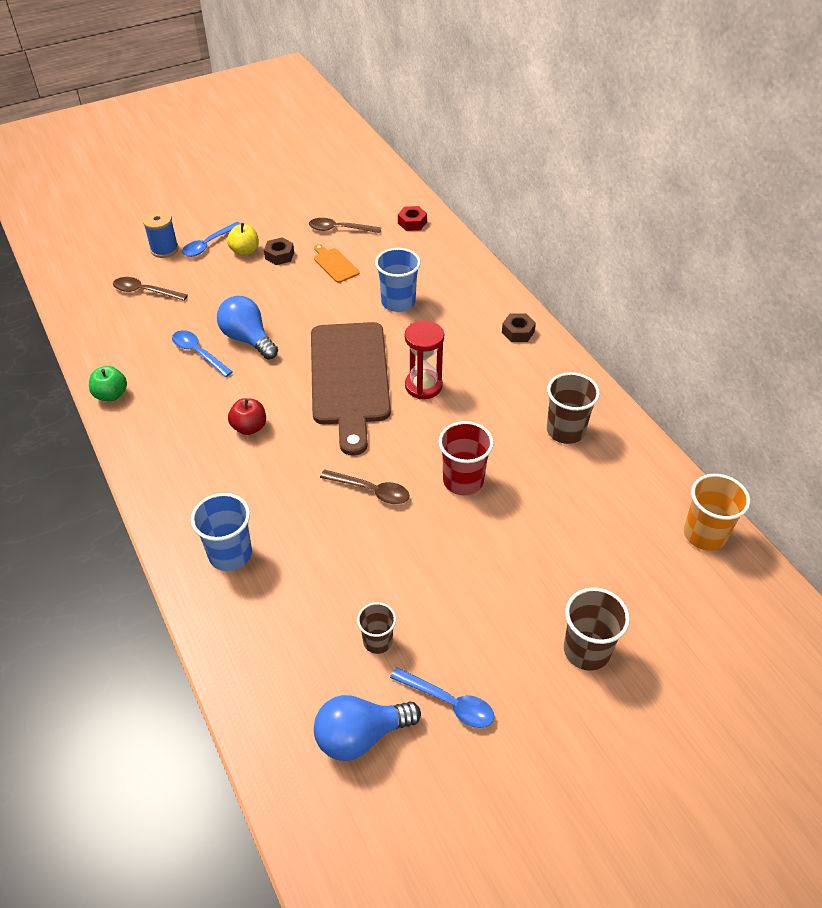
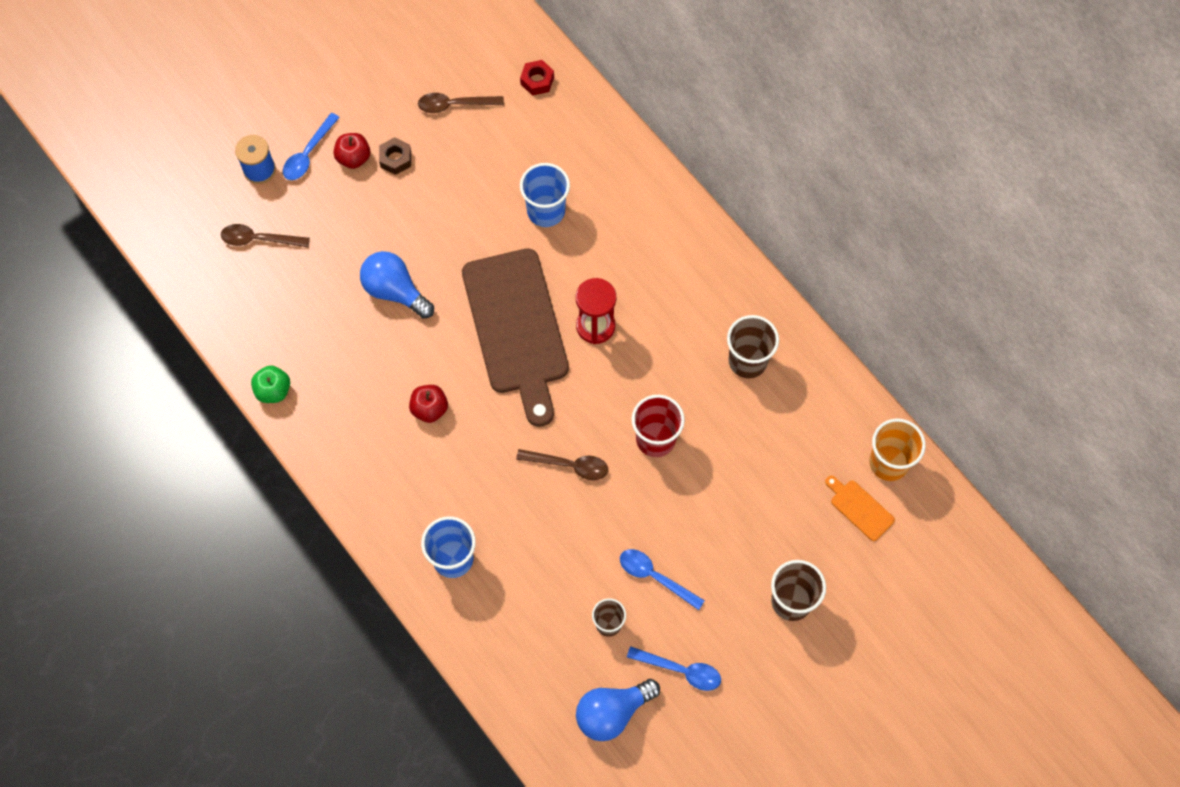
camera: 10 degrees left, 20 degrees up
(198, 353) = (347, 319): blue spoon -> blue spoon (654, 576)
(245, 251) = (353, 158): yellow apple -> red apple
(335, 264) = (462, 163): orange cutting board -> orange cutting board (860, 508)
(518, 332) = (683, 234): brown nut -> none

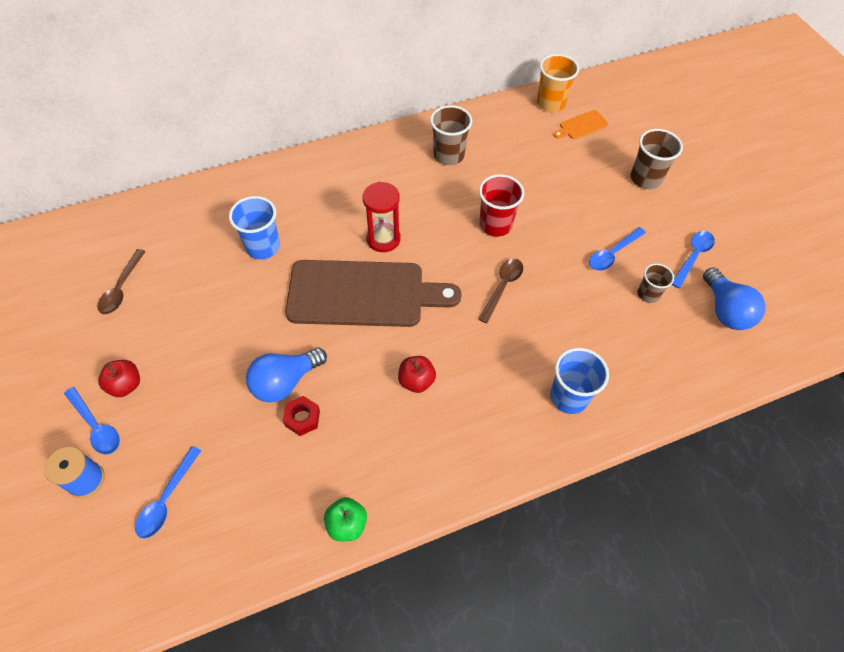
camera: 75 degrees left, 10 degrees down
(258, 239) = (166, 499): brown spoon -> blue spoon
(395, 159) = (148, 349): brown nut -> none
(537, 81) = (137, 223): red nut -> red nut (302, 418)

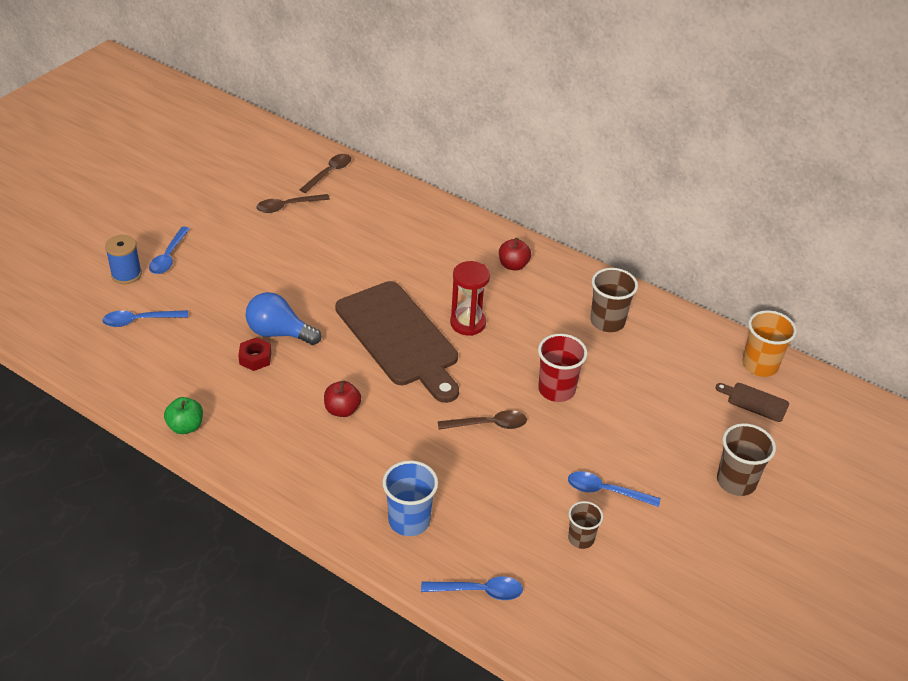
camera: 55 degrees right, 15 degrees down
(108, 232) = (329, 173): none -> brown spoon
(126, 385) = (211, 253): red apple -> red apple (513, 265)
(263, 247) = (392, 258): blue cup -> none
(581, 126) = (755, 401): orange cutting board -> brown cutting board
(693, 256) = (667, 560): blue spoon -> blue spoon (479, 591)
(725, 310) = (619, 612): blue light bulb -> none

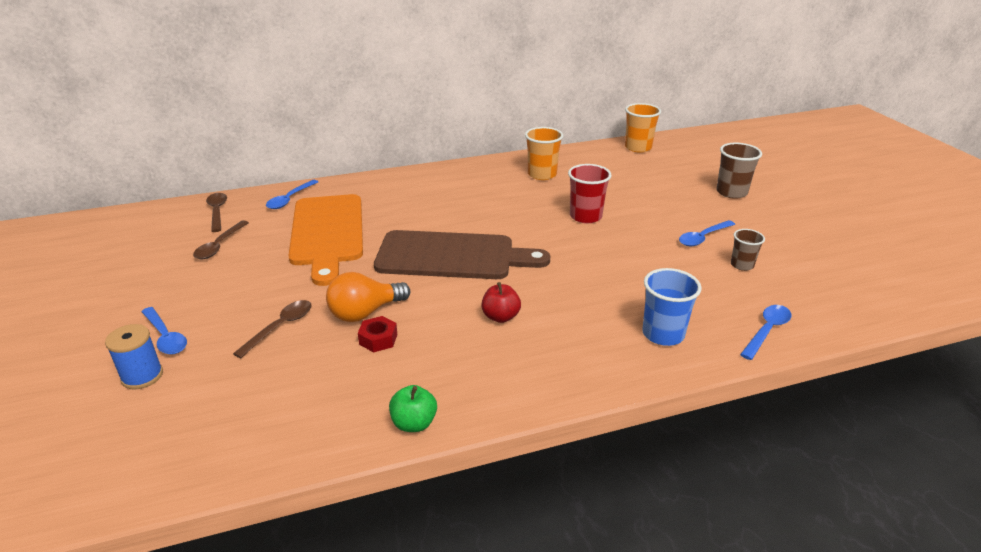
camera: 50 degrees left, 10 degrees down
(139, 321) = (222, 395): blue spoon -> blue spoon (289, 199)
(279, 333) = (365, 313): blue light bulb -> orange light bulb
(360, 249) = (327, 233): none -> orange cutting board
(468, 323) = (476, 222): red hourglass -> none
(489, 425) = (592, 256): brown spoon -> brown spoon (281, 327)
(513, 265) = (442, 183): red apple -> none
(607, 321) = (542, 174): brown cup -> orange cup
(755, 401) = (667, 160): brown cutting board -> none

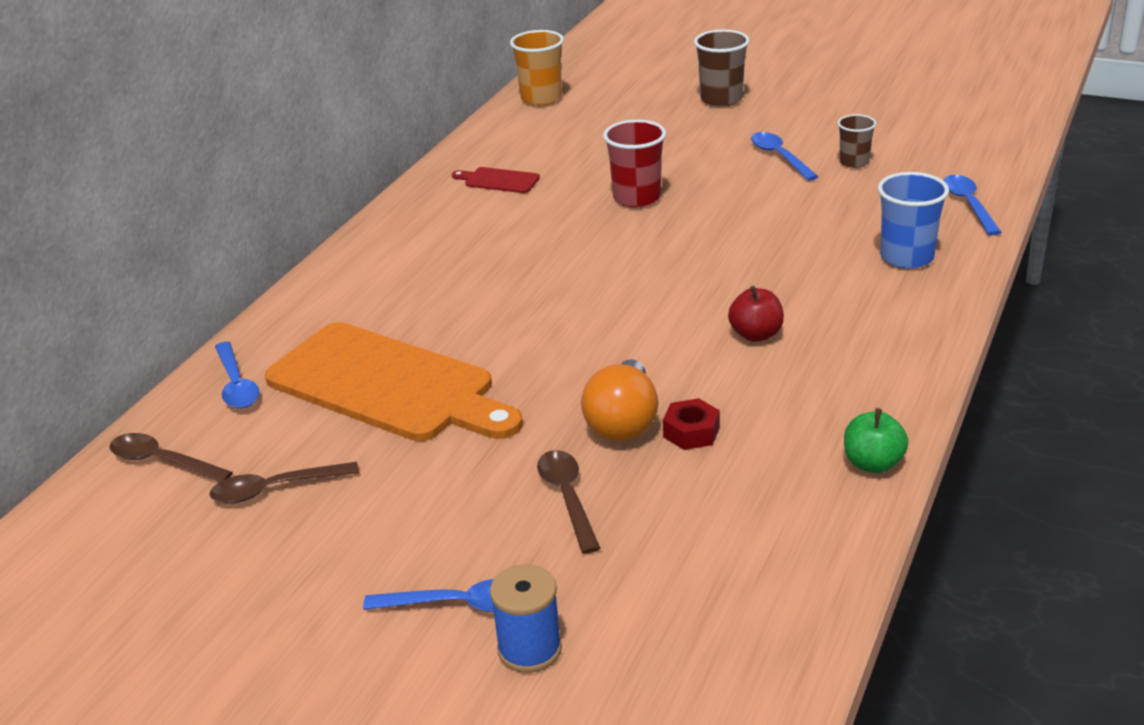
camera: 45 degrees left, 0 degrees up
(219, 246) = (274, 489): brown spoon -> brown spoon turned 105 degrees clockwise
(452, 256) = (589, 316): brown cutting board -> none
(542, 174) = (498, 180): orange cup -> red cutting board
(702, 238) = (779, 156): blue spoon -> blue spoon turned 150 degrees clockwise

